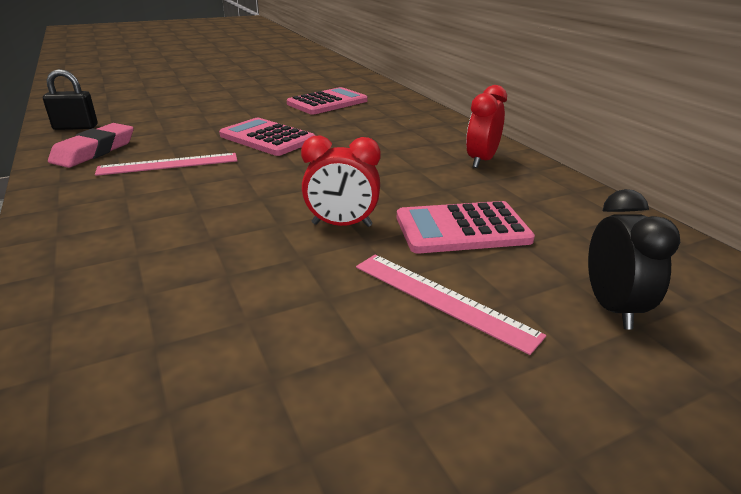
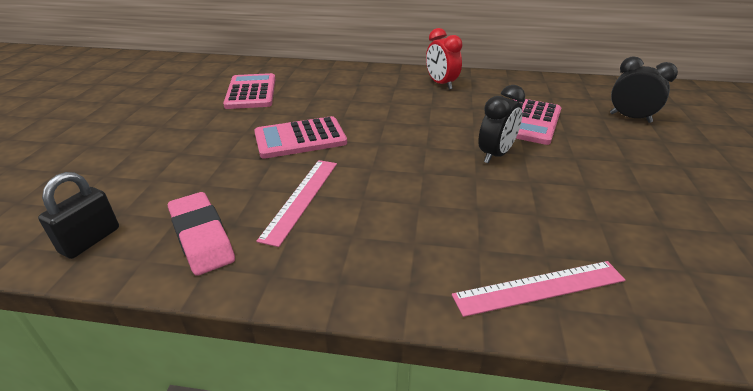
camera: 55 degrees left, 5 degrees up
(342, 225) = (495, 155): red clock -> black clock
(442, 299) = (604, 153): pink ruler -> pink ruler (539, 288)

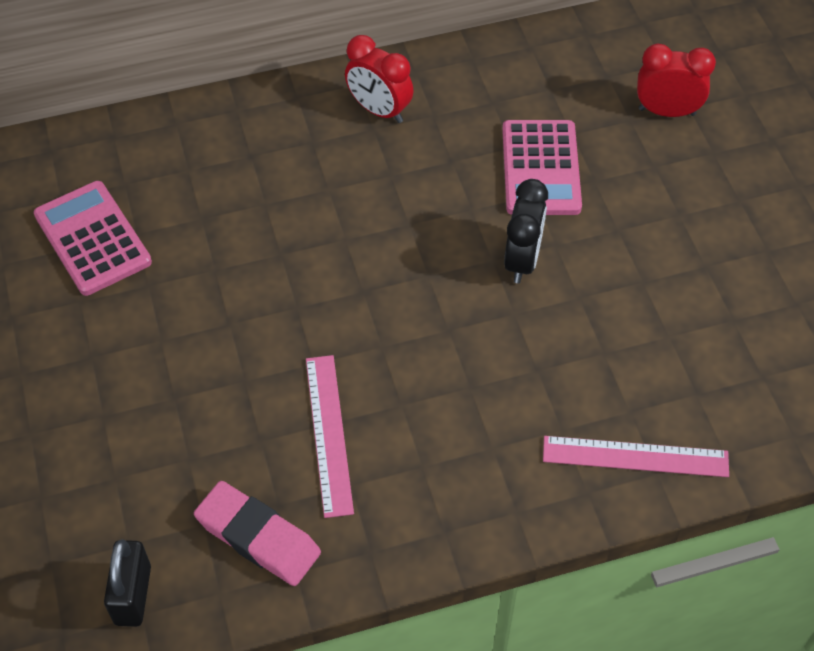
camera: 25 degrees left, 20 degrees up
(300, 138) = (250, 323): pink calculator -> none
(539, 288) = (635, 457): pink ruler -> pink ruler turned 45 degrees clockwise
(630, 118) = (666, 111): black clock -> red clock

